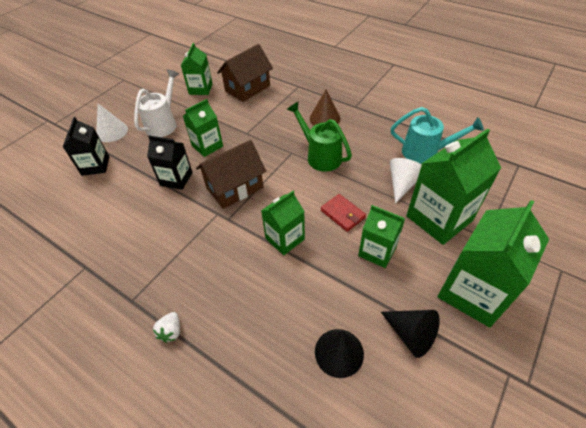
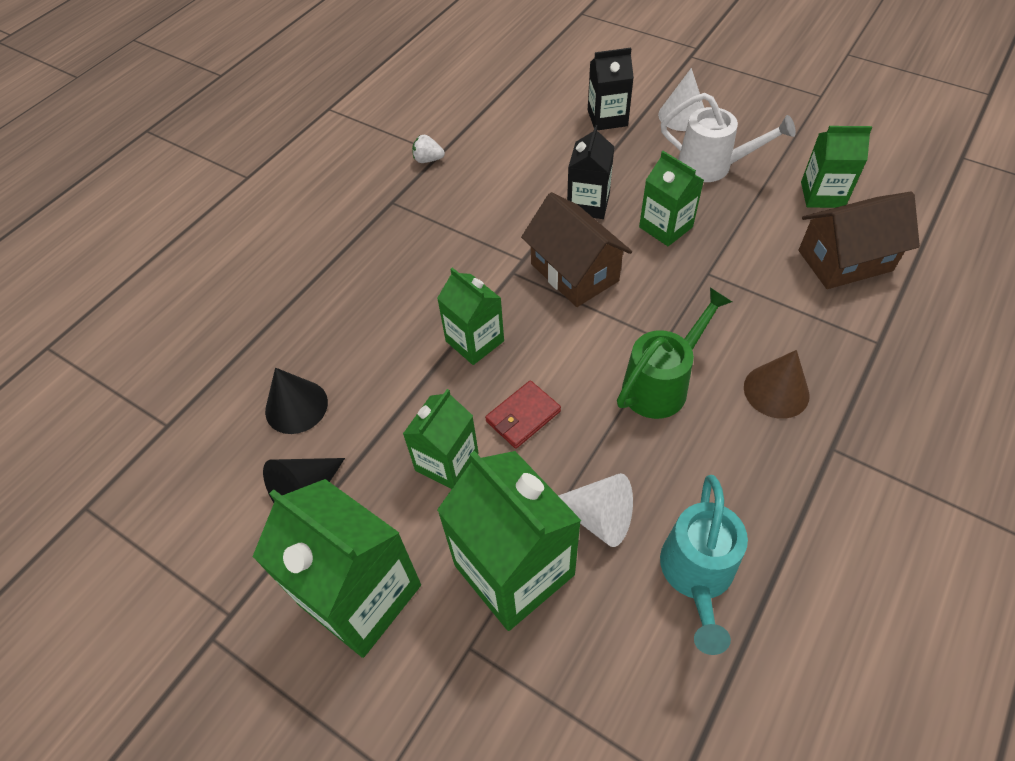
camera: 90 degrees right, 5 degrees up
(171, 331) = (348, 243): white strawberry -> white strawberry (428, 160)
(247, 88) = (845, 260): brown house -> brown house turned 60 degrees counterclockwise

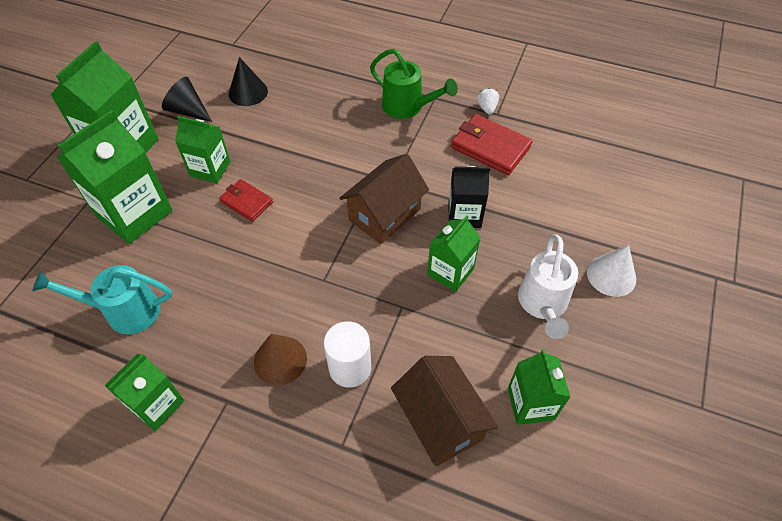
camera: 75 degrees right, 0 degrees up
(474, 341) = (308, 166): green carton -> green carton (157, 405)
(492, 167) = (490, 147): none -> red wallet
(598, 517) = (169, 252): white cone -> none
(607, 118) = (583, 216): black carton -> none
(662, 384) = (281, 280): green watering can -> green watering can (408, 107)
(786, 326) = (350, 368): none -> white cylinder

